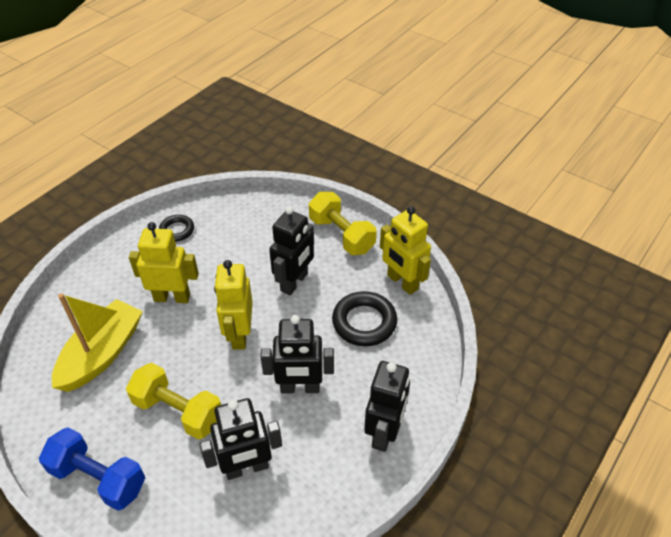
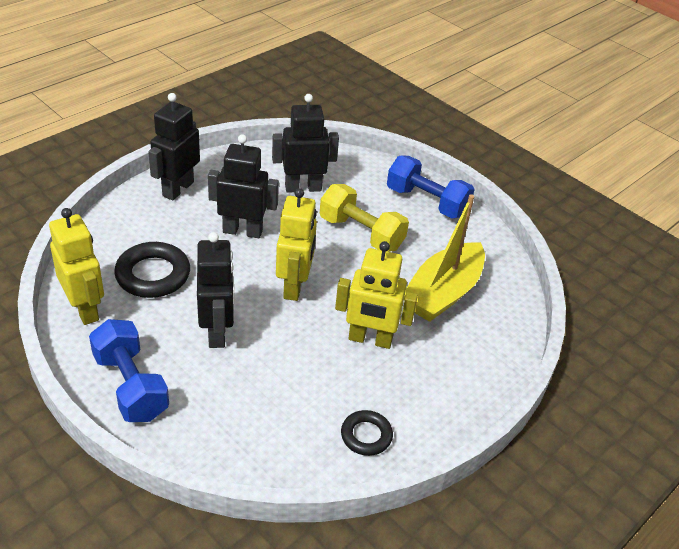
camera: 175 degrees left, 5 degrees down
(294, 282) = (217, 332): black robot -> black robot turned 135 degrees clockwise
(341, 235) = (131, 386): yellow dumbbell -> blue dumbbell

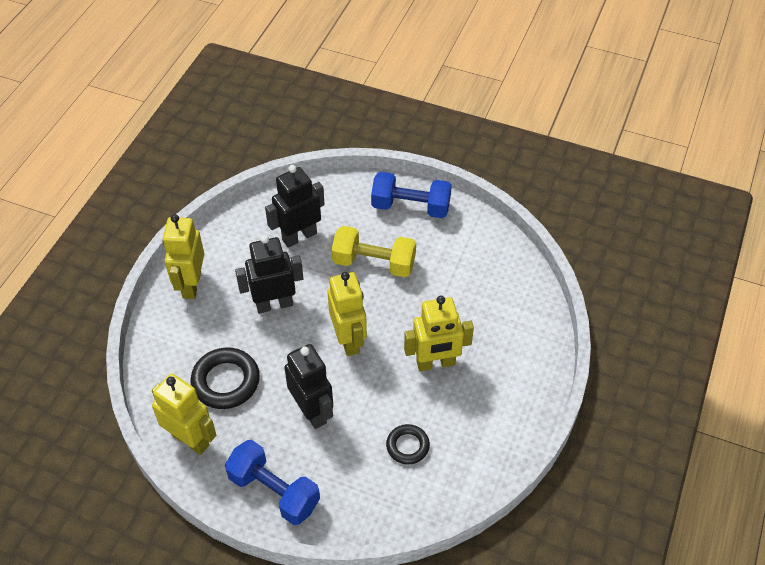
camera: 20 degrees left, 10 degrees up
(178, 189) = (191, 285): black robot -> yellow robot
(366, 436) = (477, 449): black ring -> black ring (407, 446)
(443, 293) = (469, 294): yellow boat -> none

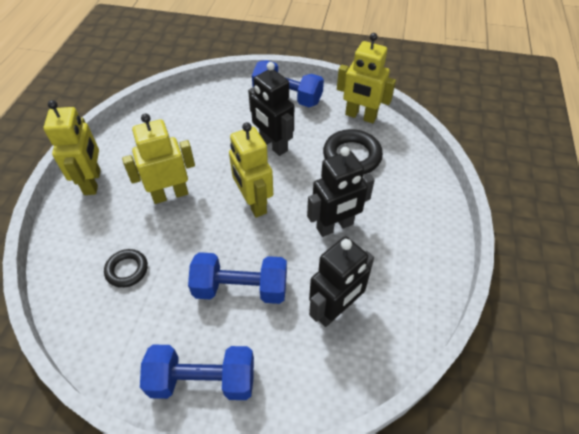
camera: 170 degrees right, 0 degrees up
(191, 285) = (426, 234): yellow robot -> yellow robot (93, 182)
(374, 263) = (241, 288): yellow dumbbell -> blue dumbbell
(407, 446) = (193, 133): black ring -> black ring (127, 270)

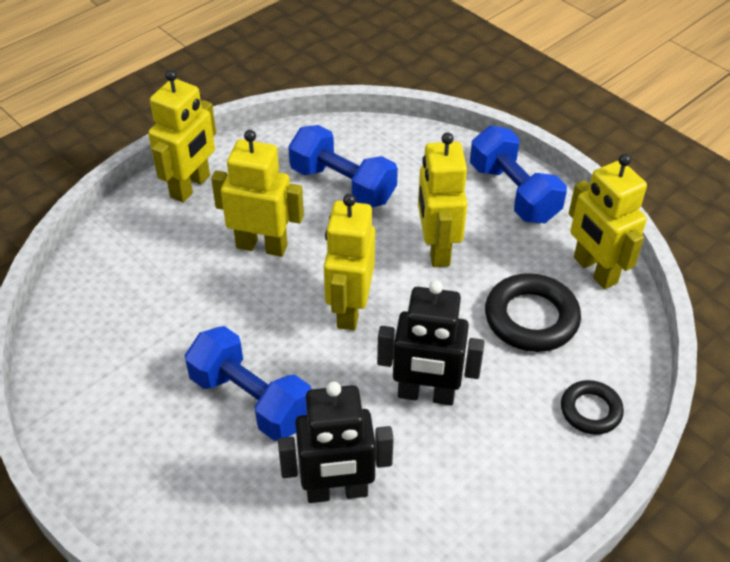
camera: 35 degrees right, 5 degrees down
(127, 270) = (149, 307): black ring -> black ring (590, 410)
(203, 380) = (132, 471): blue dumbbell -> blue dumbbell (342, 185)
(273, 145) = (437, 249): black robot -> yellow robot

